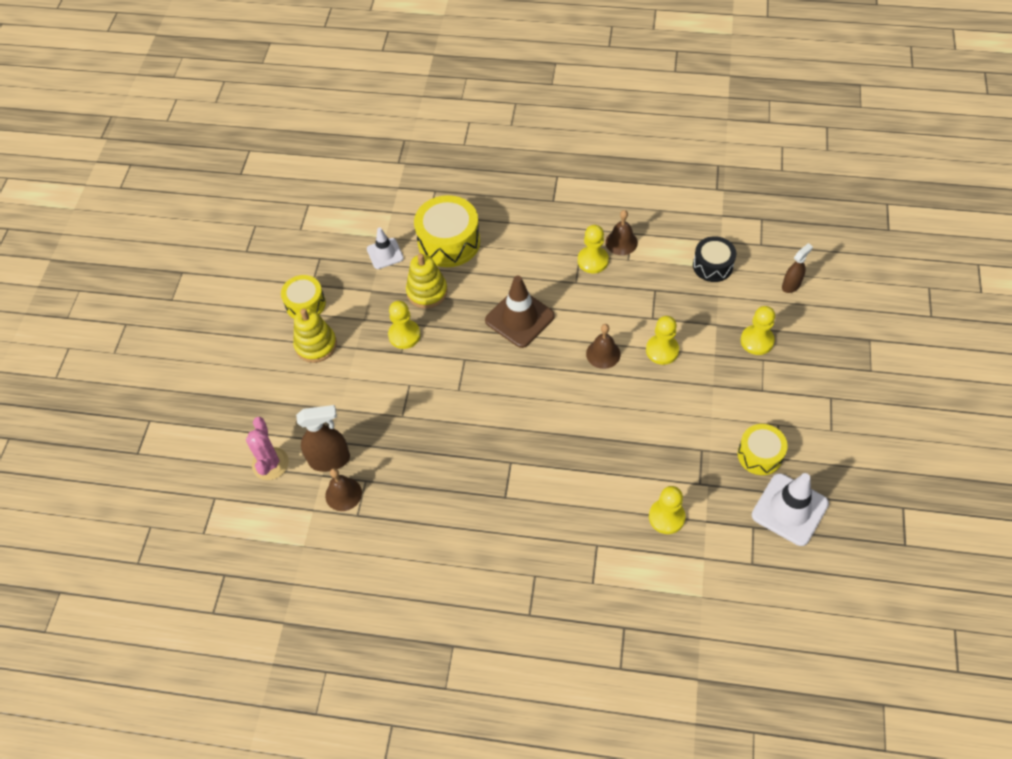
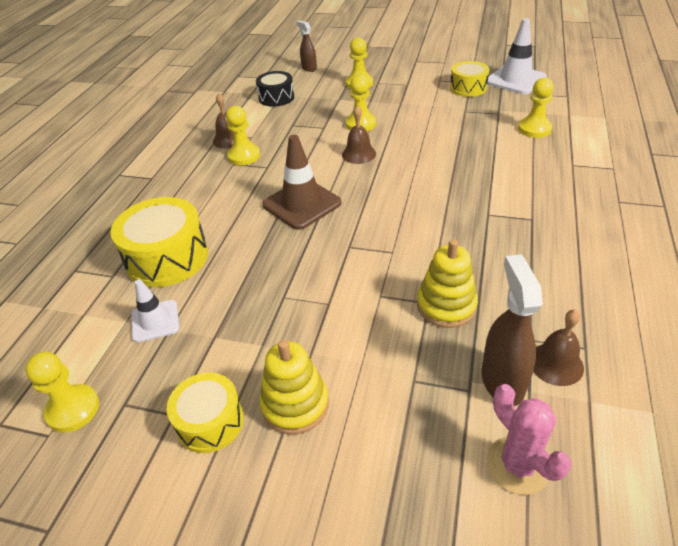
camera: 85 degrees left, 15 degrees down
(270, 463) = (518, 465): pink cactus -> pink cactus turned 60 degrees clockwise
(404, 335) = (301, 300): yellow pawn -> yellow pawn (73, 409)
(427, 292) = (238, 278): yellow stacking toy -> yellow stacking toy (446, 306)

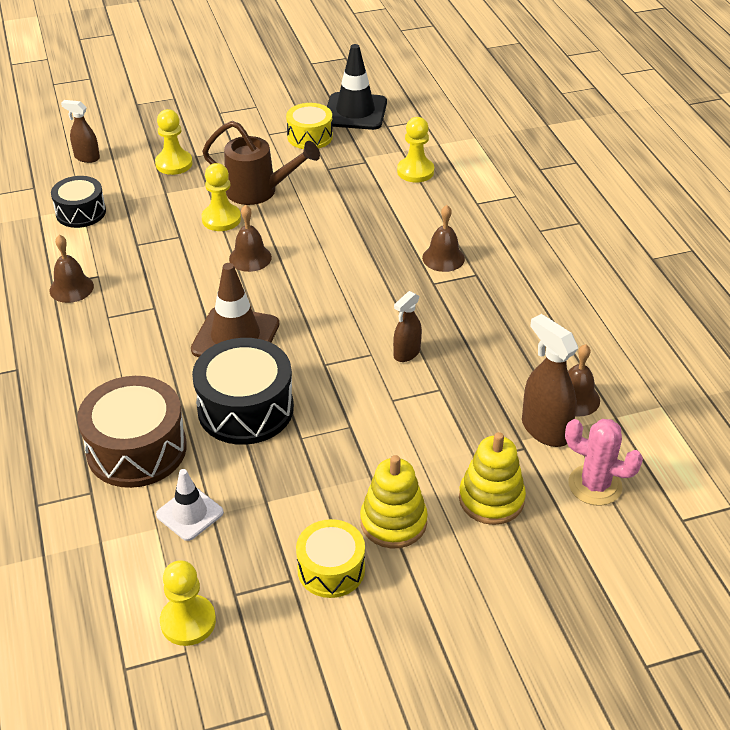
camera: 35 degrees left, 0 degrees up
(167, 258) = (136, 449): yellow drum -> brown drum
(244, 156) = (112, 303): yellow pawn -> none
(263, 258) = (245, 409): none -> black drum
(401, 113) = (258, 191): none -> brown watering can
(422, 262) = (406, 353): none -> brown spray bottle
(446, 306) = (457, 386): yellow stacking toy -> yellow stacking toy (491, 499)
(511, 197) = (443, 258): none -> brown bell
(515, 80) = (355, 112): white traffic cone -> black traffic cone

